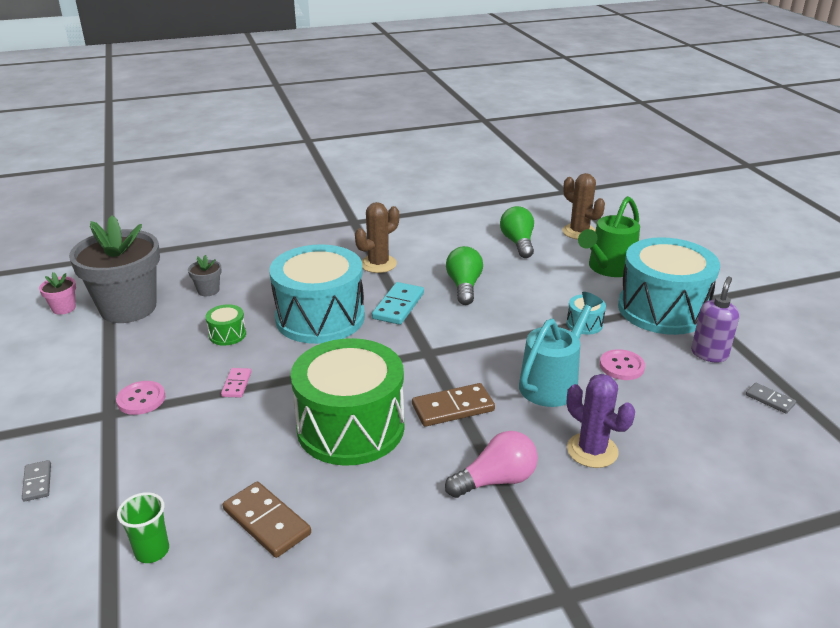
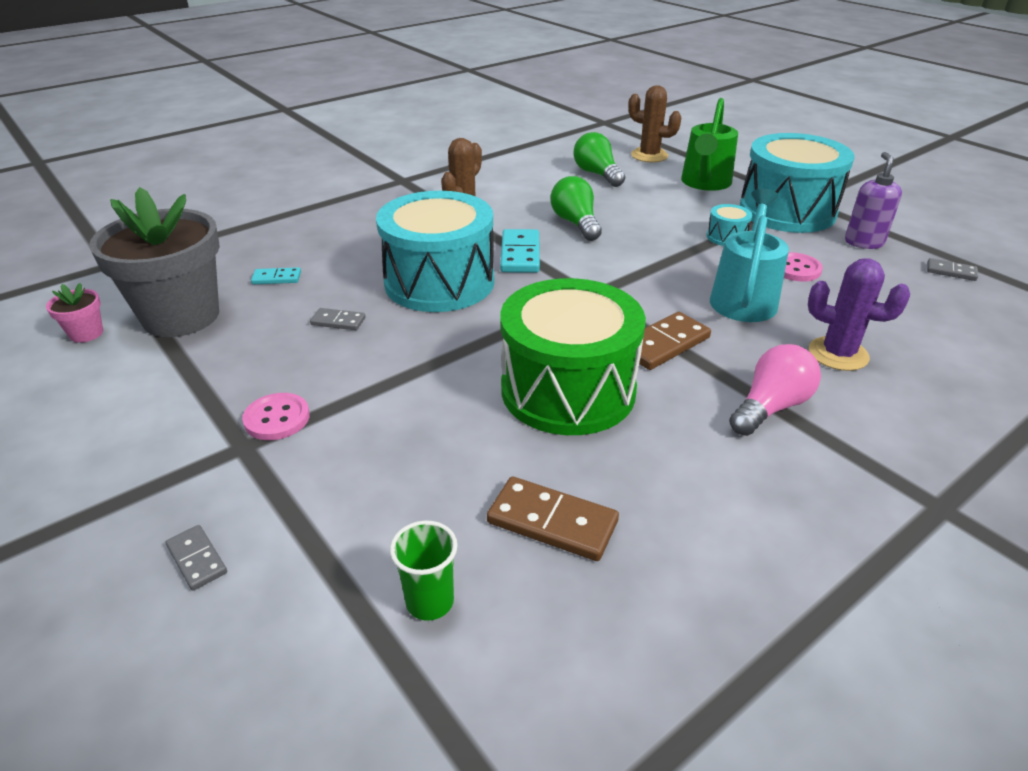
camera: 20 degrees left, 5 degrees up
(208, 290) = (277, 278): grey flower pot -> turquoise domino
(227, 334) = (338, 321): green drum -> grey domino
(237, 384) = (392, 374): pink domino -> none

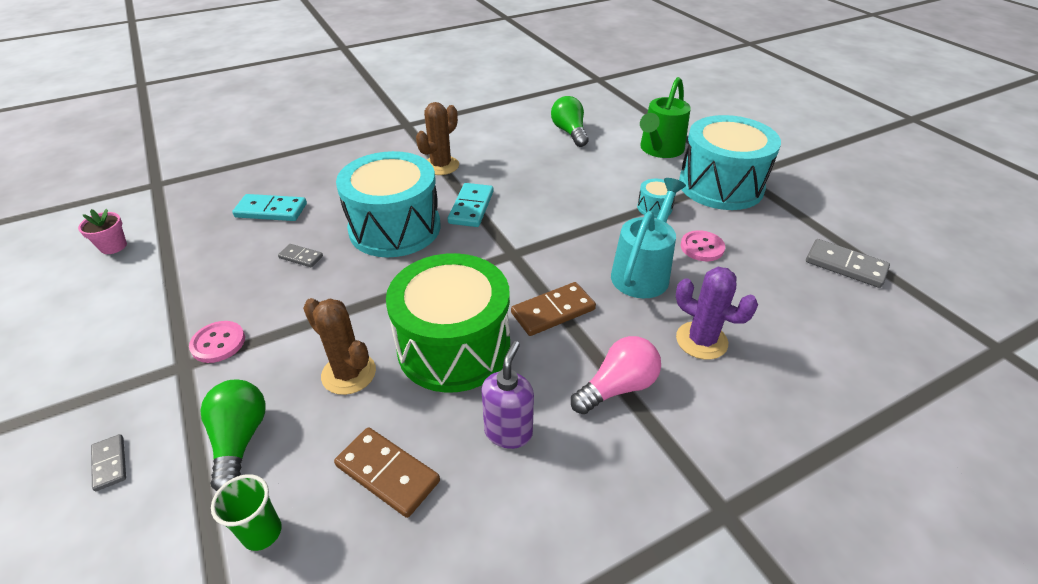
camera: 10 degrees right, 5 degrees up
(181, 316) = (187, 238): grey flower pot -> none
(277, 278) = (271, 210): turquoise domino -> turquoise domino, size x1.75
(576, 223) = (530, 181): green light bulb -> green light bulb (240, 440)
(649, 155) = (623, 117): brown cactus -> brown cactus (349, 373)
(863, 242) = (776, 226): purple soap dispenser -> purple soap dispenser (508, 432)
(951, 271) = (845, 266): grey domino -> grey domino, size x1.75

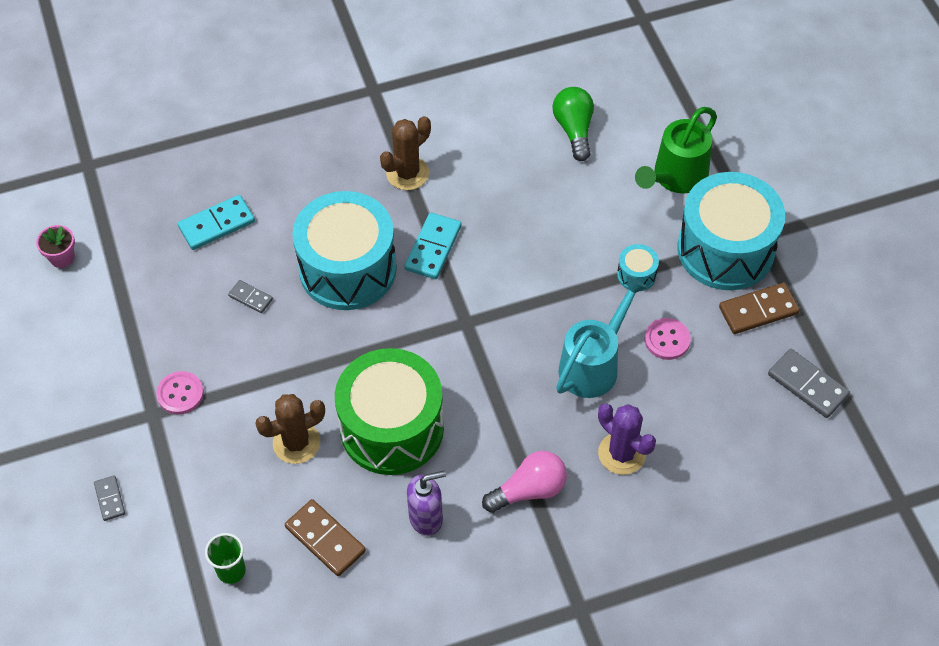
camera: 10 degrees right, 15 degrees up
(240, 440) = (208, 493): green light bulb -> none
(271, 210) = (217, 224): turquoise domino -> turquoise domino turned 45 degrees counterclockwise
(349, 373) = (296, 443): brown cactus -> brown cactus turned 75 degrees counterclockwise
(508, 432) = (426, 518): purple soap dispenser -> purple soap dispenser turned 45 degrees clockwise
(553, 311) = (491, 401): brown domino -> brown domino (758, 310)

